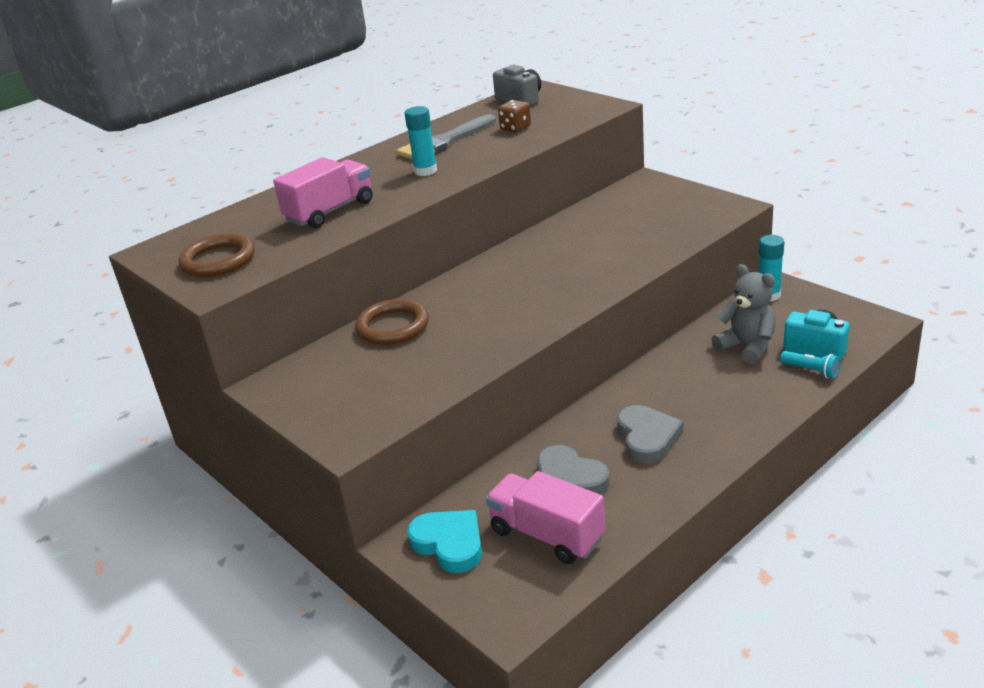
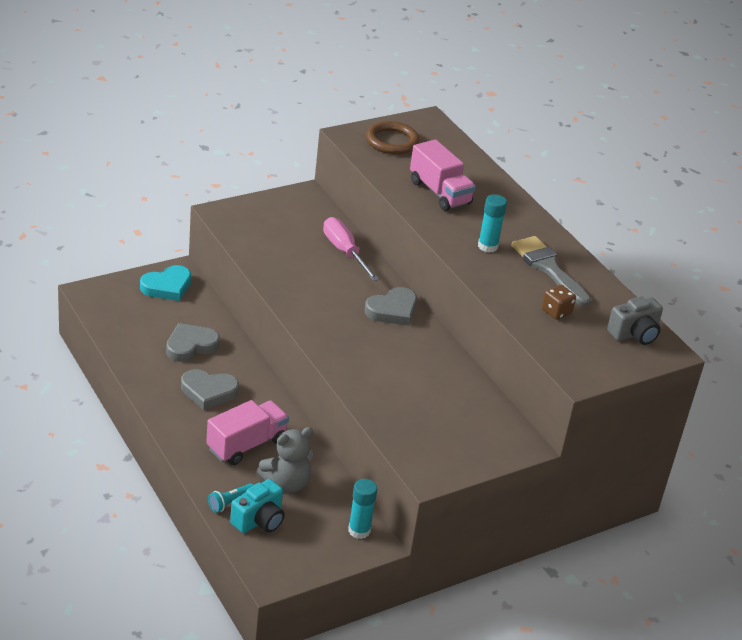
camera: 95 degrees right, 5 degrees up
(393, 326) = (344, 252): brown ring -> pink screwdriver
(492, 274) = (392, 310): none -> grey heart
(547, 535) = (146, 323): pink truck -> pink truck (246, 445)

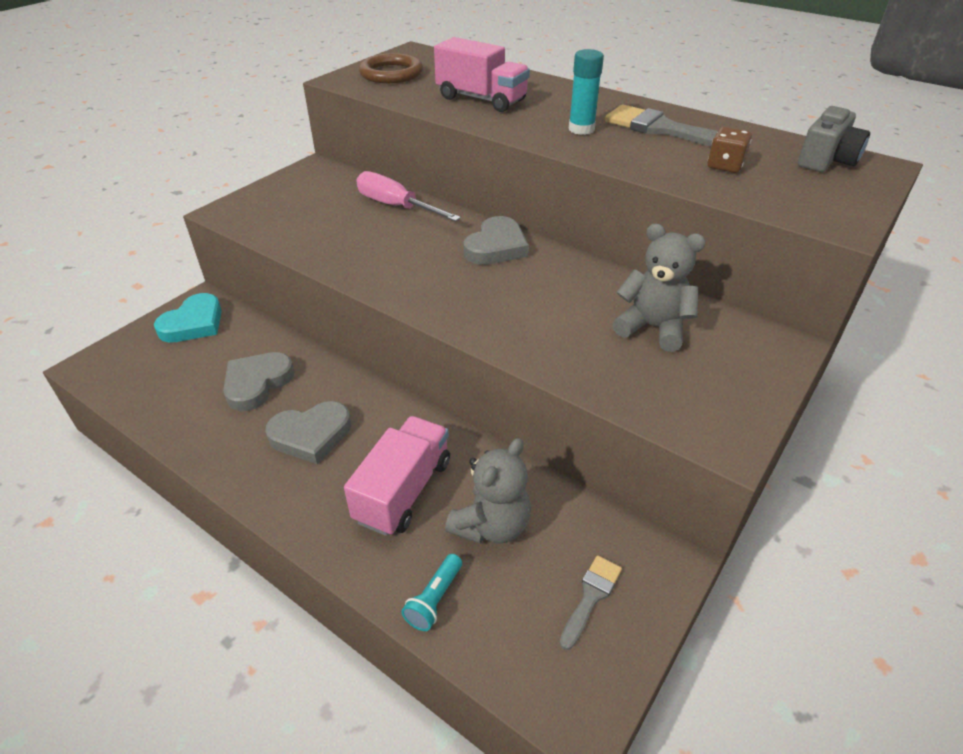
camera: 20 degrees left, 5 degrees up
(259, 520) = (493, 609): turquoise camera -> none
(317, 538) = (591, 597): none -> grey brush
(359, 530) = (634, 554): turquoise glue stick -> none
(449, 403) = (653, 327): none -> grey teddy bear

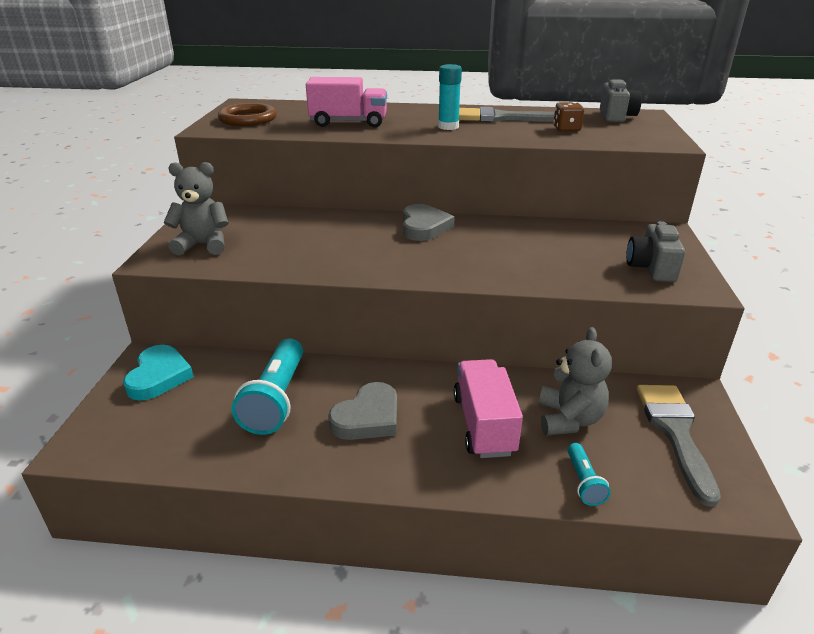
camera: 30 degrees left, 10 degrees down
(257, 383) = (276, 399): grey heart -> turquoise flashlight
(396, 206) = (311, 221): pink screwdriver -> none
(591, 597) = (675, 432): grey brush -> grey brush, size x1.86
(653, 327) = (585, 244): grey teddy bear -> grey teddy bear (203, 245)
(696, 389) = (651, 268): none -> grey camera

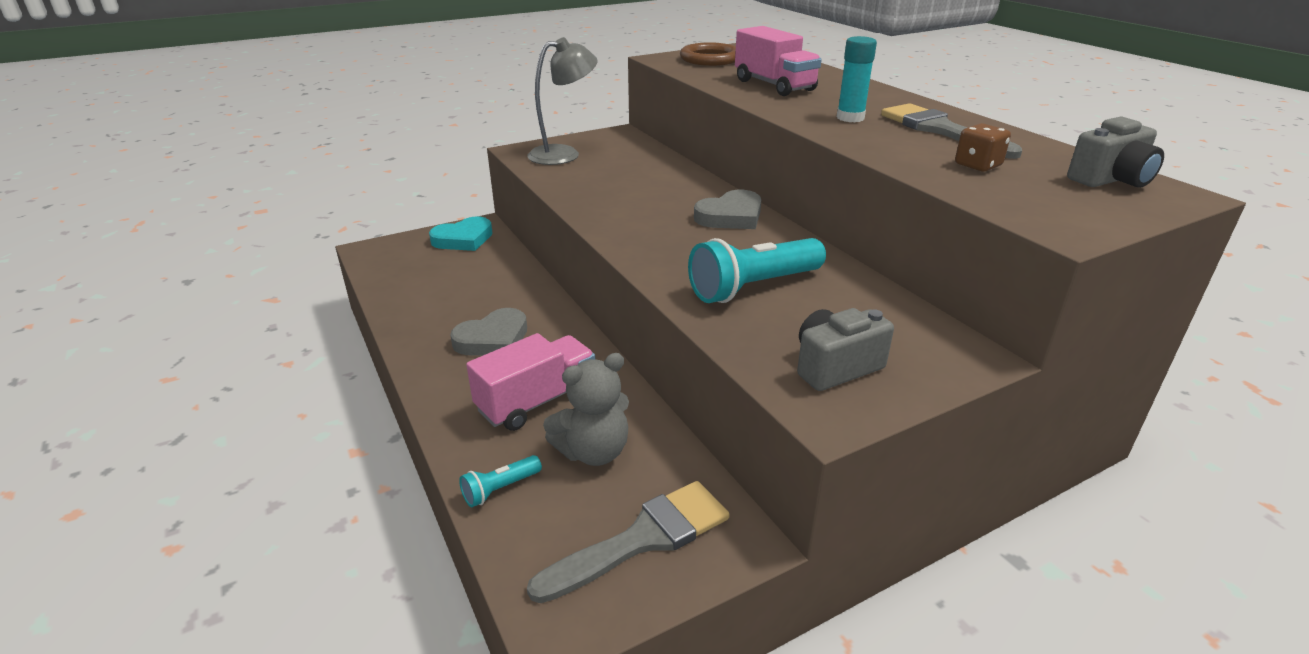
camera: 55 degrees right, 0 degrees up
(203, 245) = (564, 154): grey teddy bear -> grey lamp
(276, 399) = (479, 292): turquoise flashlight -> turquoise flashlight (754, 287)
(368, 417) = (493, 339): grey heart -> grey heart turned 45 degrees counterclockwise

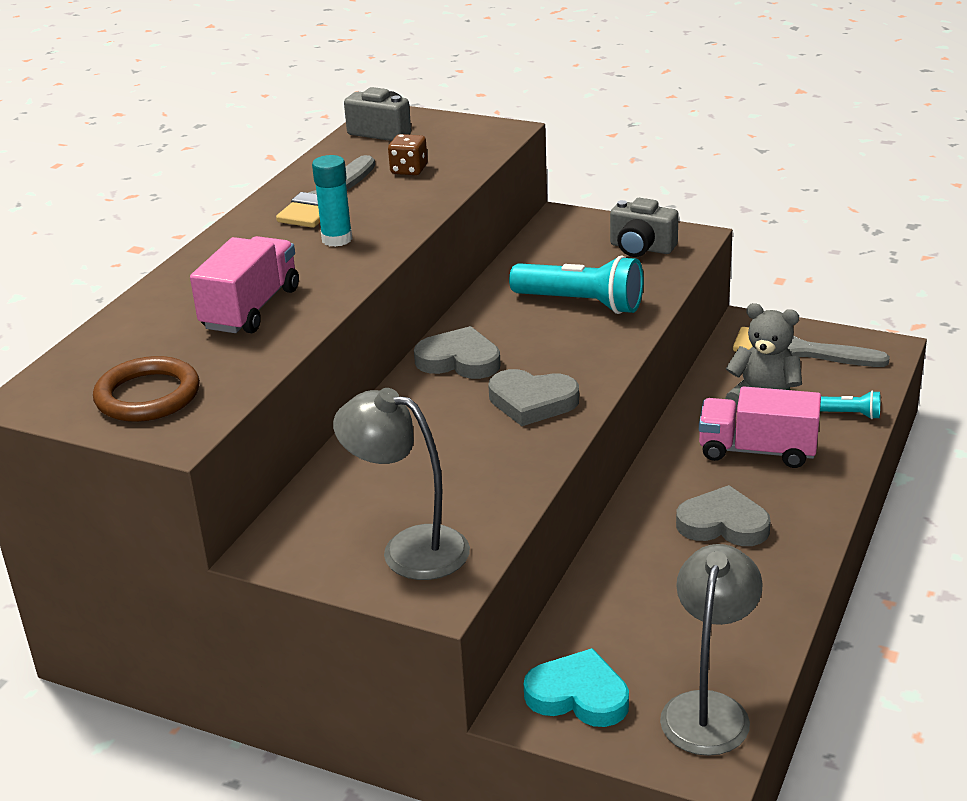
camera: 125 degrees left, 0 degrees up
(392, 263) = (708, 709): none -> grey lamp
(638, 219) = (532, 402): none -> grey heart

